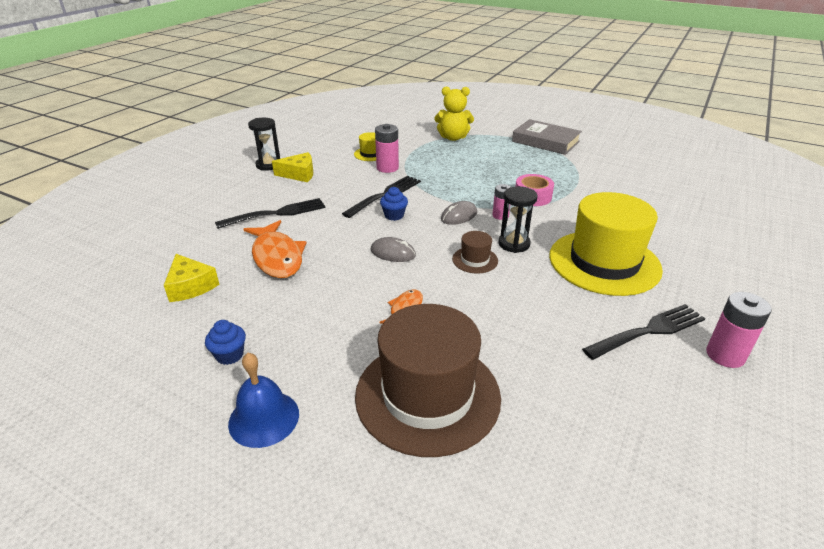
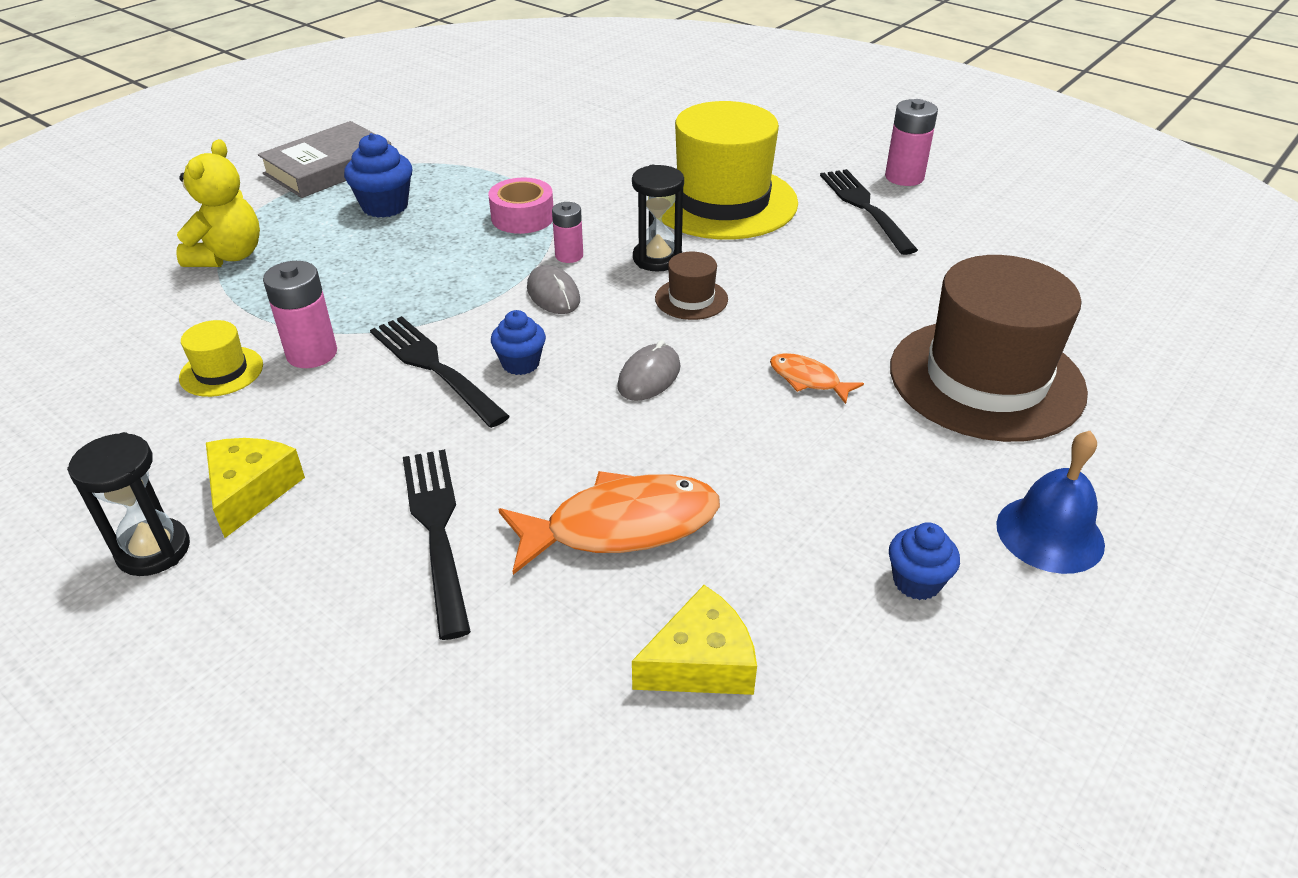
camera: 80 degrees left, 5 degrees up
(518, 160) = (385, 206): none -> blue cupcake

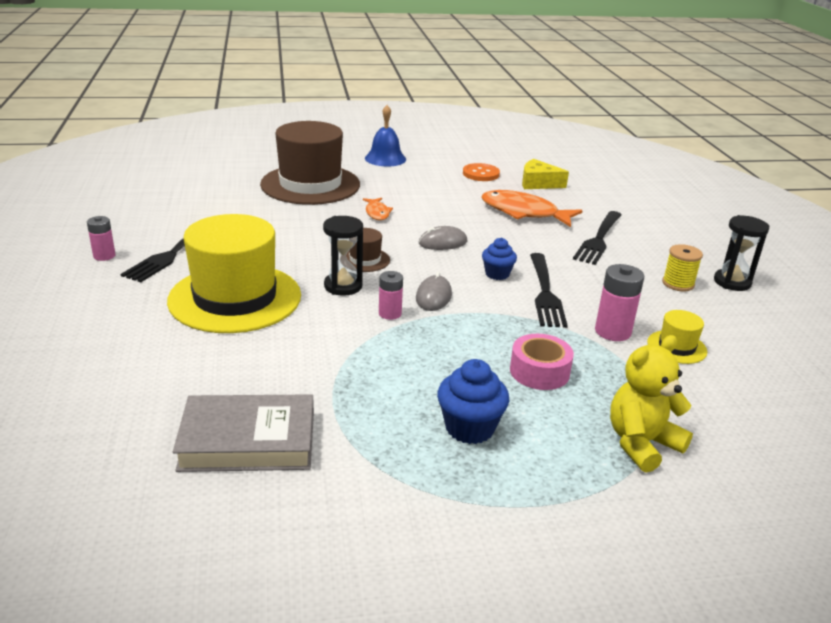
camera: 140 degrees left, 10 degrees down
(251, 491) = (678, 284): yellow cheese -> yellow spool
(329, 168) = (479, 519): grey book -> grey book (248, 441)
(522, 217) = (378, 357): pink tape -> pink tape (539, 371)
(839, 613) = (481, 174): none -> orange button
(904, 177) = (104, 256): pink battery -> pink battery, size x0.64
(917, 582) = (446, 168): blue cupcake -> none

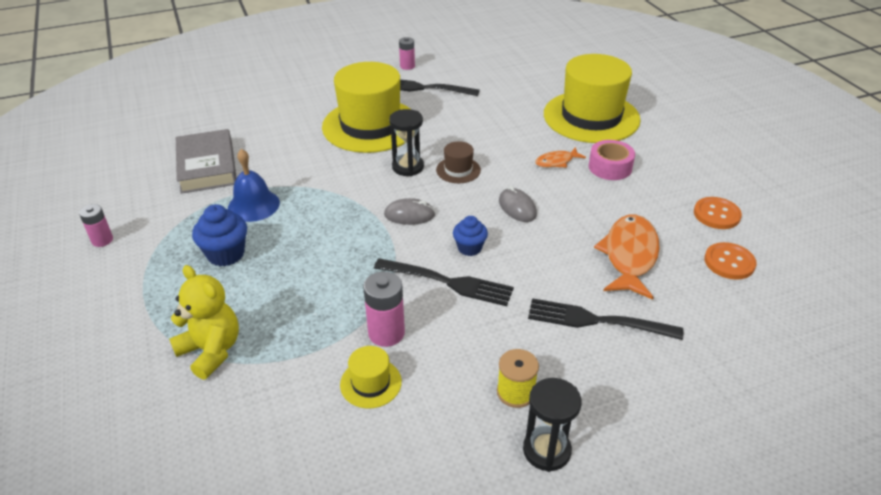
camera: 80 degrees right, 10 degrees up
(310, 184) = (591, 117): brown hat -> yellow hat
(385, 158) = (697, 146): blue bell -> blue bell (253, 205)
(390, 314) = (373, 196): pink battery -> pink battery (102, 240)
(538, 183) = (729, 262): yellow cheese -> orange button
(539, 371) = (306, 286): pink tape -> pink tape (610, 167)
(545, 292) = (447, 282): black fork -> black fork turned 150 degrees counterclockwise

